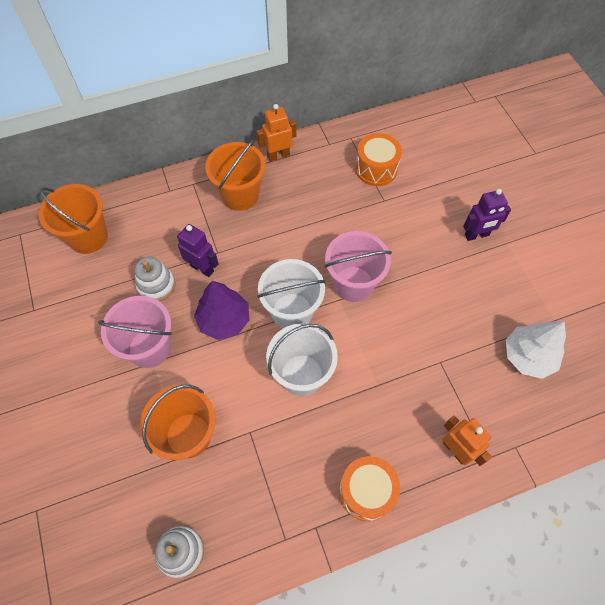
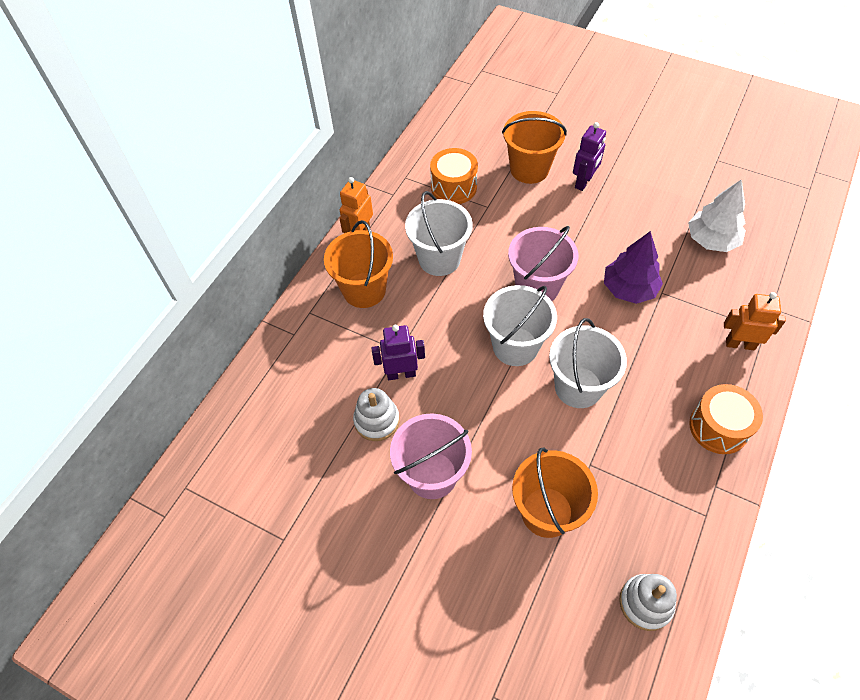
camera: 40 degrees left, 5 degrees down
(88, 237) = (261, 434): orange bucket -> orange bucket (529, 169)
(224, 320) = (469, 399): purple tree -> purple tree (629, 288)
(310, 212) = (439, 259): none -> white bucket

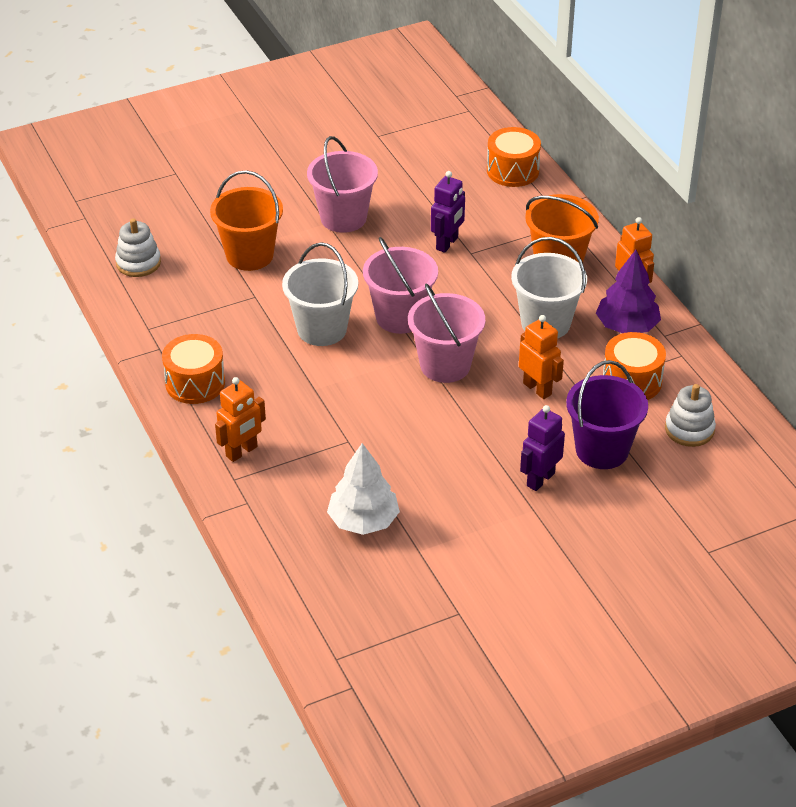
camera: 125 degrees right, 15 degrees down
(262, 391) = (512, 171): none -> orange drum
(377, 420) = (419, 213): white stacking toy -> white stacking toy (689, 429)
(508, 227) = (537, 389): none -> orange robot
(515, 346) = (400, 317): white bucket -> pink bucket
(529, 169) = (602, 450): orange bucket -> purple bucket
(584, 182) = (540, 479): purple robot -> purple robot turned 60 degrees clockwise
(629, 288) = (376, 422): purple tree -> purple tree (627, 326)

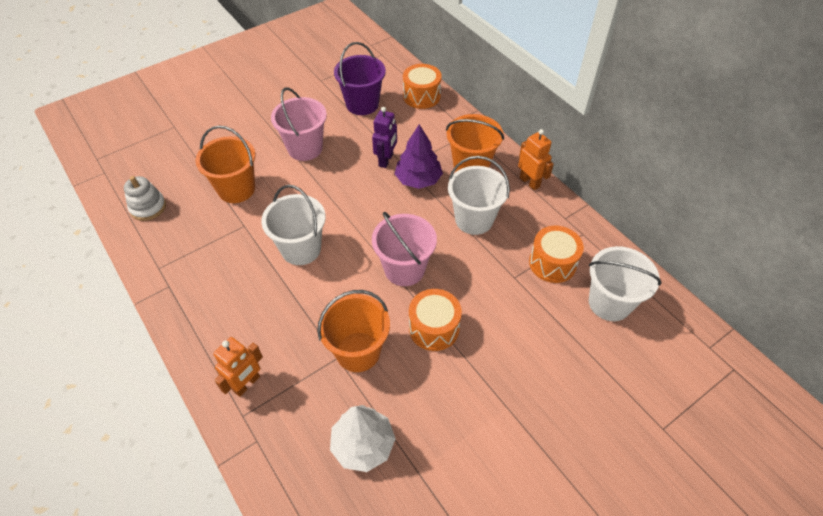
camera: 10 degrees left, 10 degrees up
(195, 383) = (201, 317): orange drum -> orange drum (434, 328)
(373, 438) = (358, 351): none -> orange bucket
(400, 317) = (361, 229): pink bucket -> none
(537, 389) = (481, 281): orange robot -> none
(540, 479) = (505, 373): purple robot -> none
(602, 450) = (547, 334): purple bucket -> purple bucket (362, 104)
(627, 326) = (535, 214): purple tree -> purple tree (418, 180)
(689, 429) = (609, 303): white stacking toy -> white bucket

